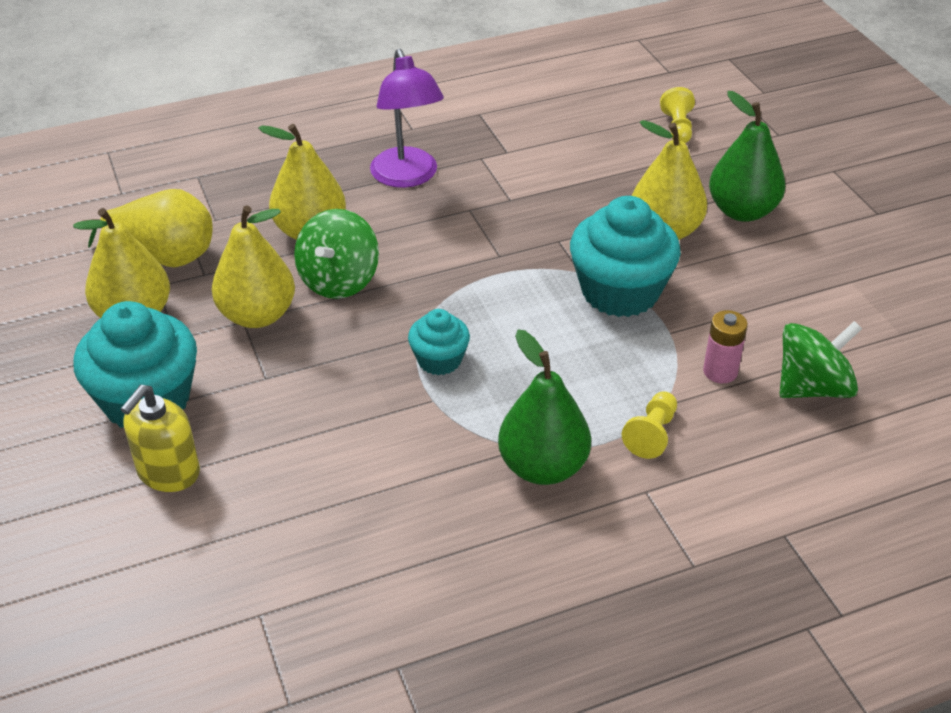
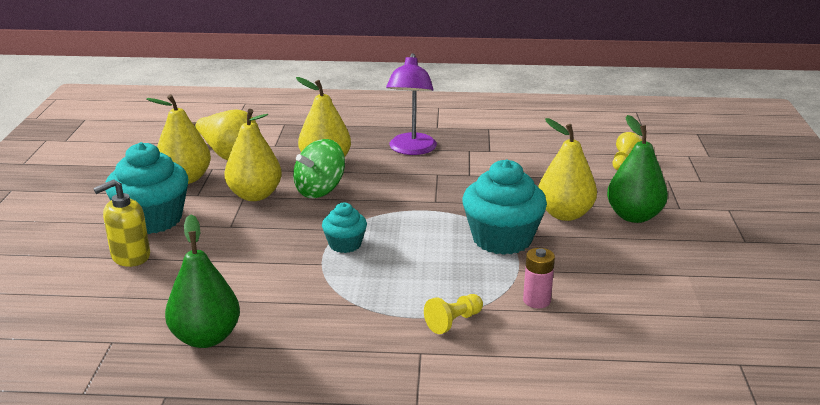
camera: 25 degrees right, 15 degrees down
(543, 467) = (360, 318): green pear -> green pear (206, 338)
(812, 387) = (602, 328): green spinning top -> none

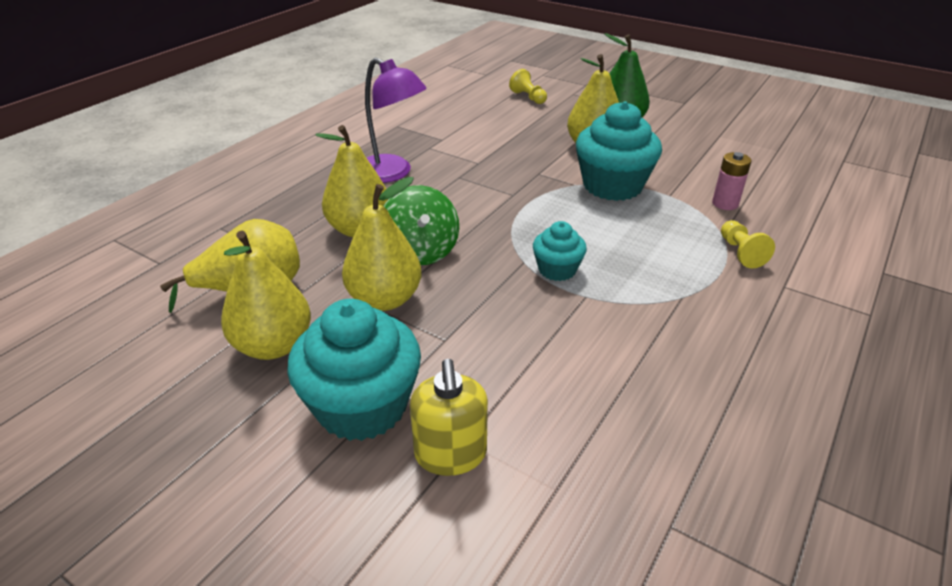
camera: 60 degrees left, 10 degrees up
(206, 338) = (700, 427): green pear -> none

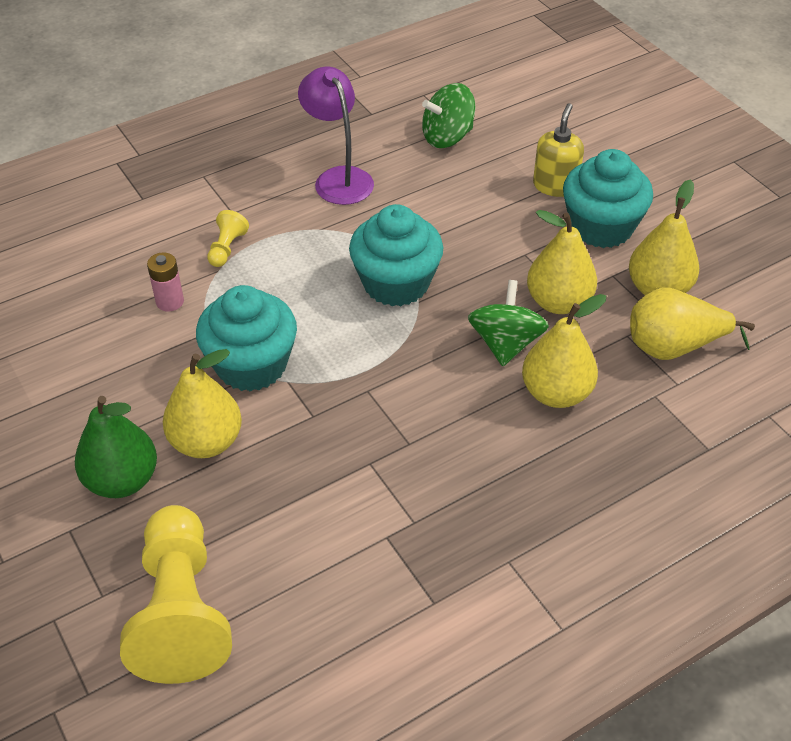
camera: 155 degrees left, 10 degrees up
(392, 173) = (487, 479): purple lamp -> purple lamp (338, 178)
(528, 97) = (181, 611): yellow pawn -> yellow pawn, size x2.34
(557, 269) = (396, 283): turquoise cupcake -> turquoise cupcake, size x1.87
(664, 490) = (447, 137): none -> green spinning top

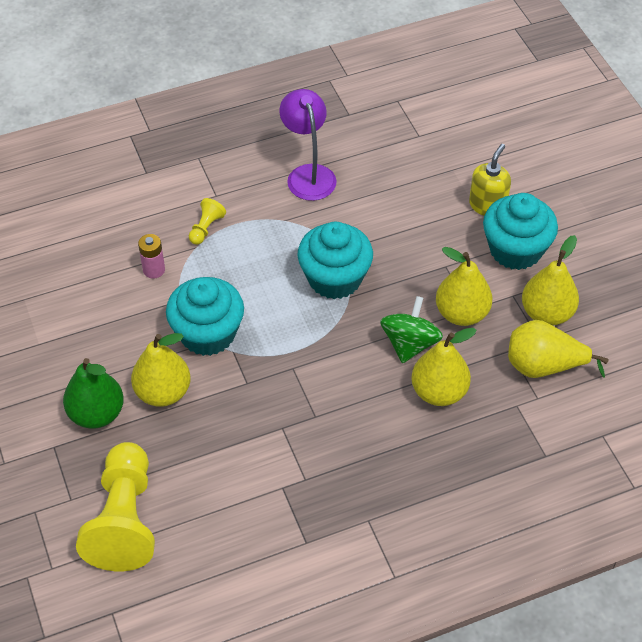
camera: 10 degrees right, 5 degrees up
(447, 137) = (408, 146): green spinning top -> none

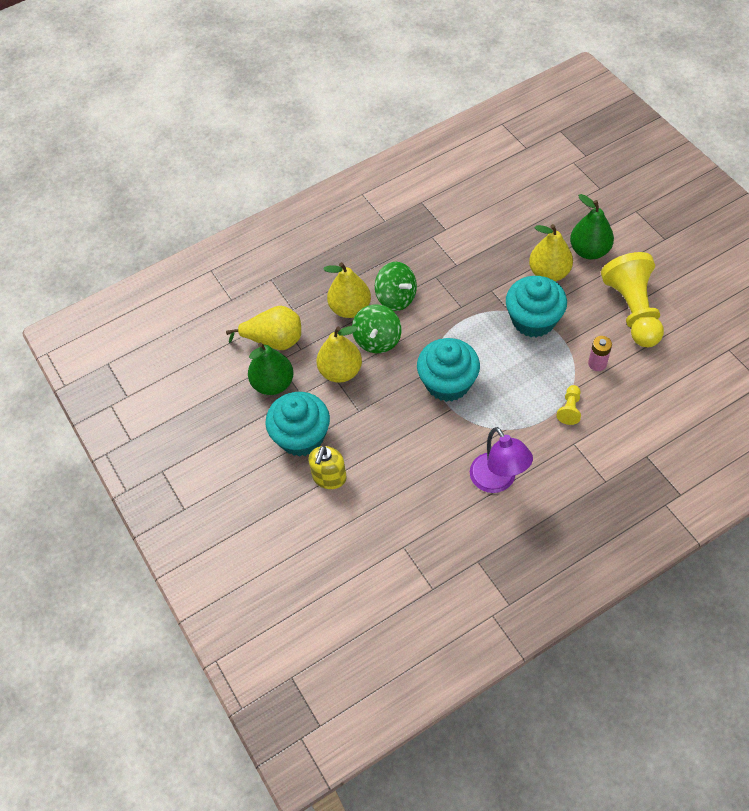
camera: 175 degrees right, 5 degrees up
(124, 520) = (540, 193): yellow pawn -> yellow pawn (633, 310)
(375, 395) = (396, 298): none -> green spinning top
(547, 313) = (273, 384): yellow pear -> green pear

